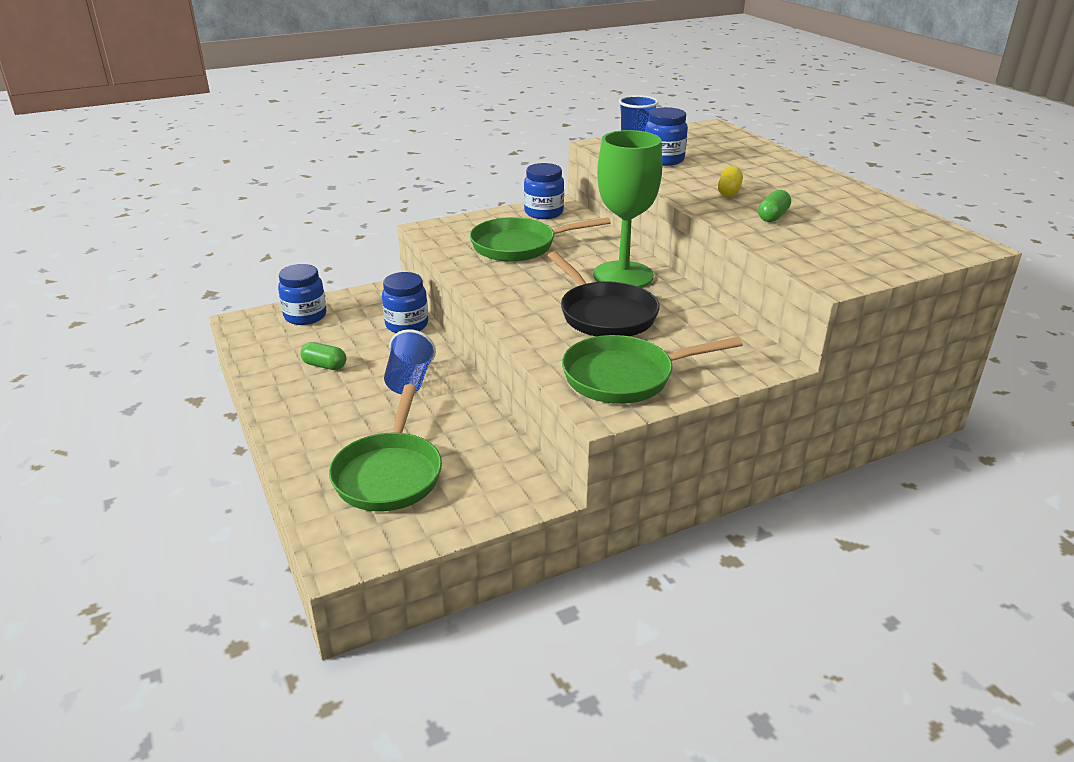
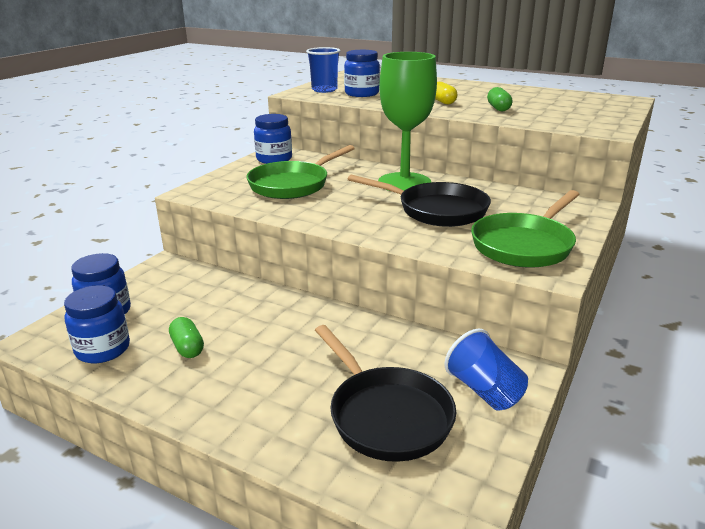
camera: 35 degrees left, 5 degrees down
(324, 365) = (187, 347): green capsule -> green capsule turned 75 degrees clockwise
(389, 473) = (386, 415): green pan -> black pan
(407, 325) = (223, 285): blue jar -> blue jar (103, 349)
(409, 381) = (290, 329): blue cup -> blue cup (484, 391)

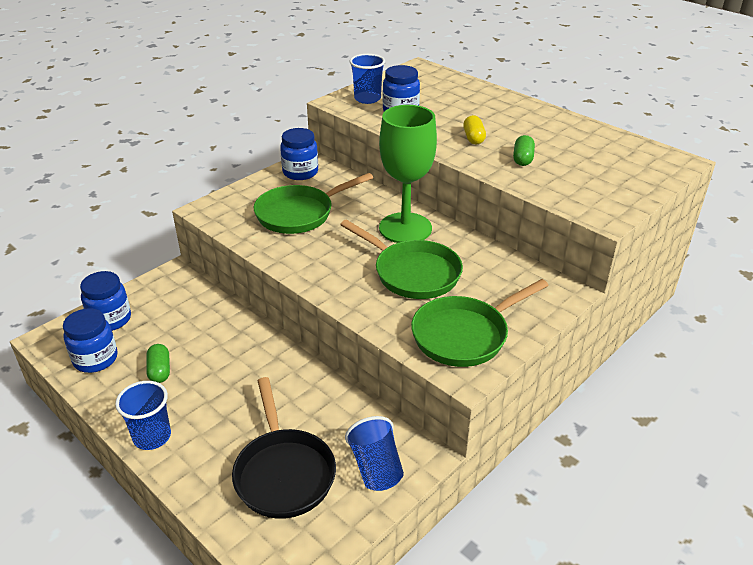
camera: 15 degrees right, 10 degrees up
(208, 410) = (152, 437): none -> blue cup
(436, 210) = (412, 273): black pan -> green pan

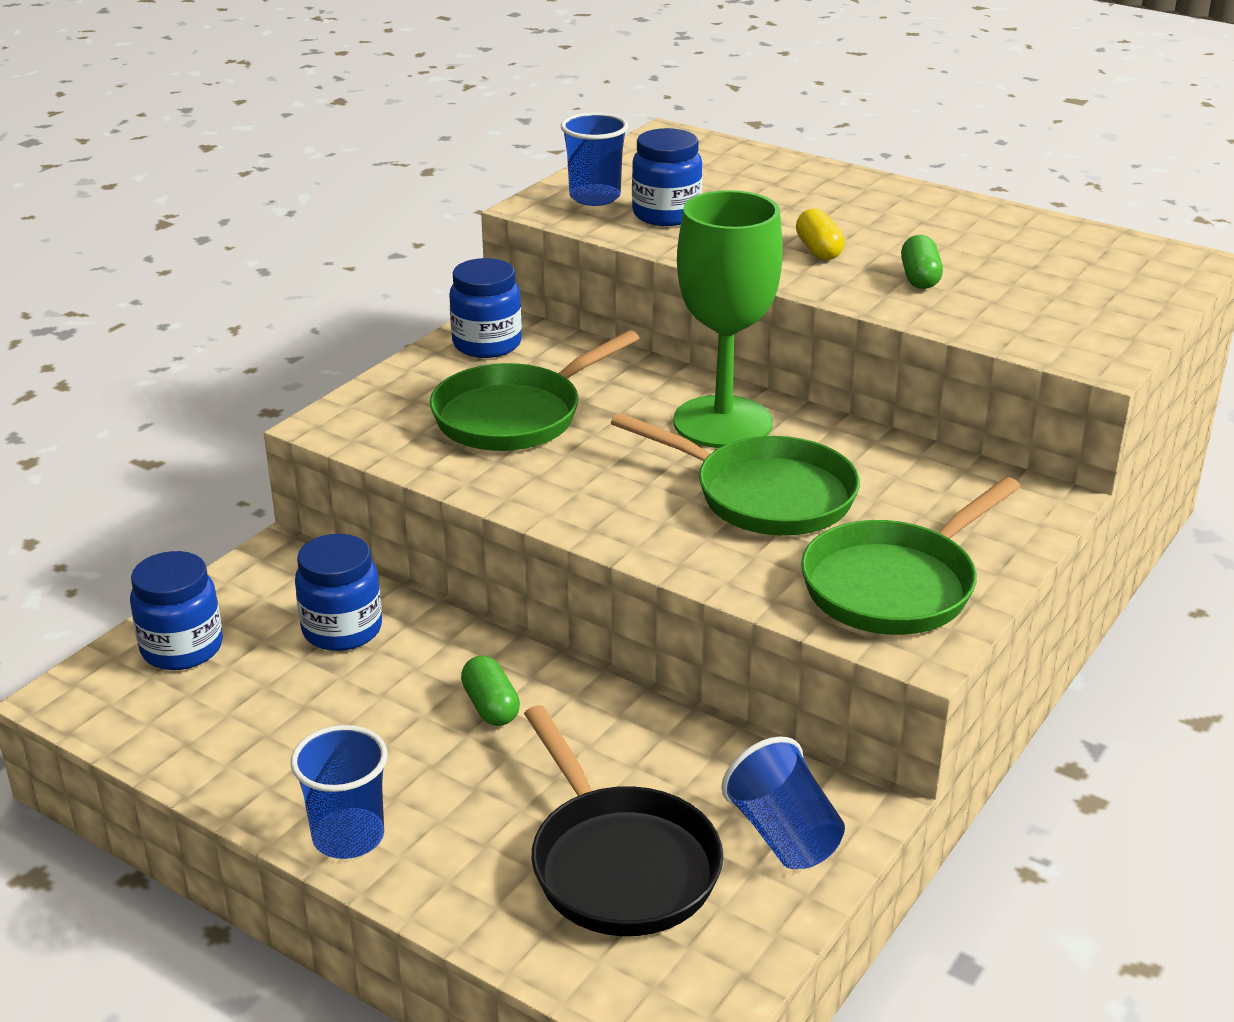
camera: 10 degrees left, 5 degrees down
(95, 359) = (182, 720): blue jar -> blue jar (342, 630)
(160, 371) = (317, 725): green capsule -> green capsule (491, 706)

